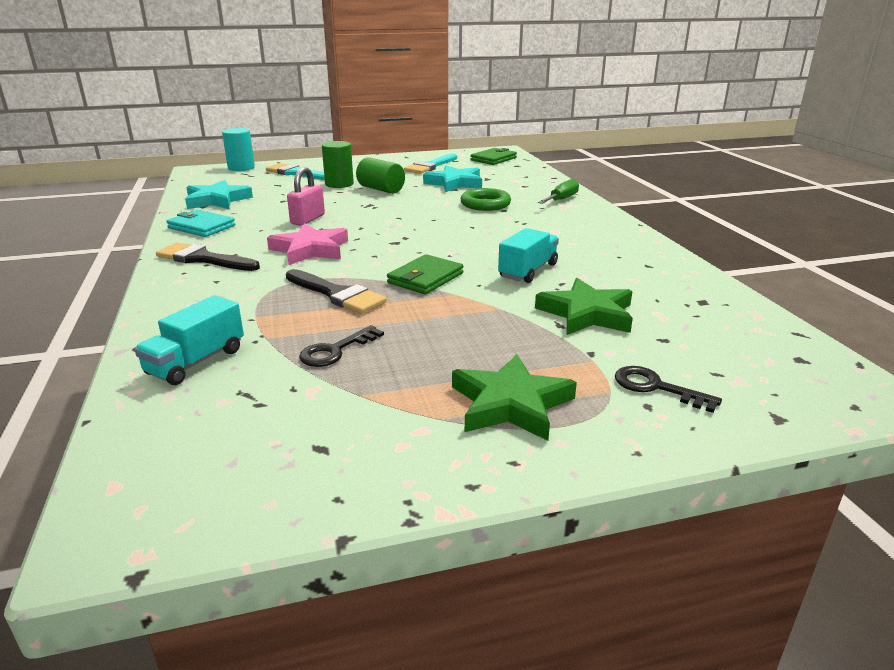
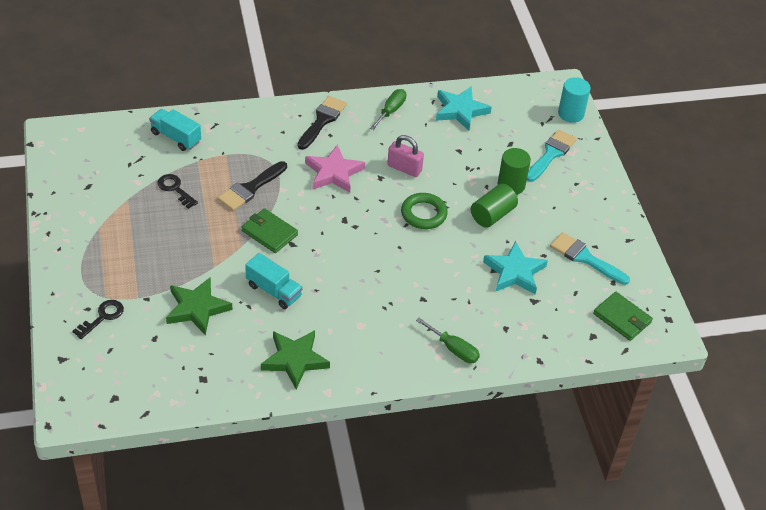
camera: 90 degrees right, 20 degrees up
(201, 227) = (391, 111): turquoise wallet -> green screwdriver
(485, 204) = (441, 287): green ring -> green ring (423, 214)
(510, 404) = (104, 254): green star -> green star (295, 360)

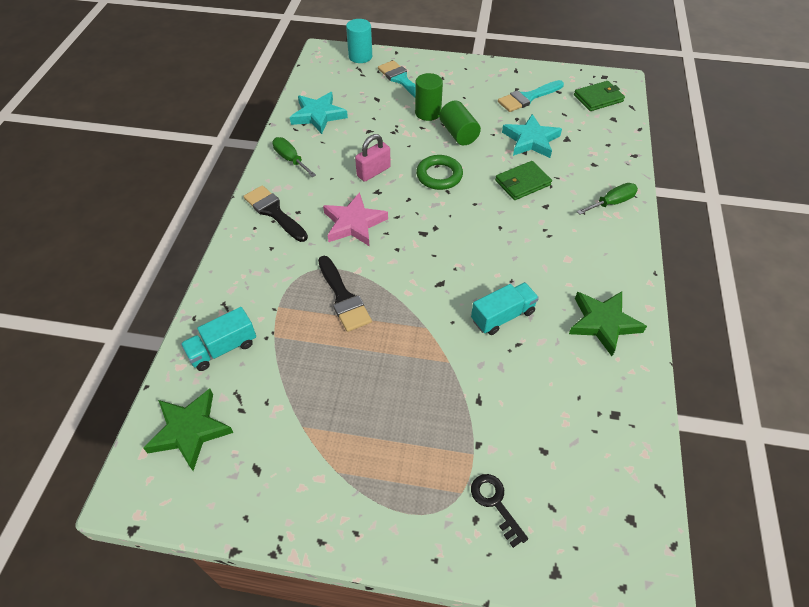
camera: 65 degrees left, 5 degrees up
(175, 189) = (310, 370): black key -> none
(197, 308) = (508, 394): green star -> green star (190, 430)
(269, 233) = (417, 298): green wallet -> green wallet (522, 183)

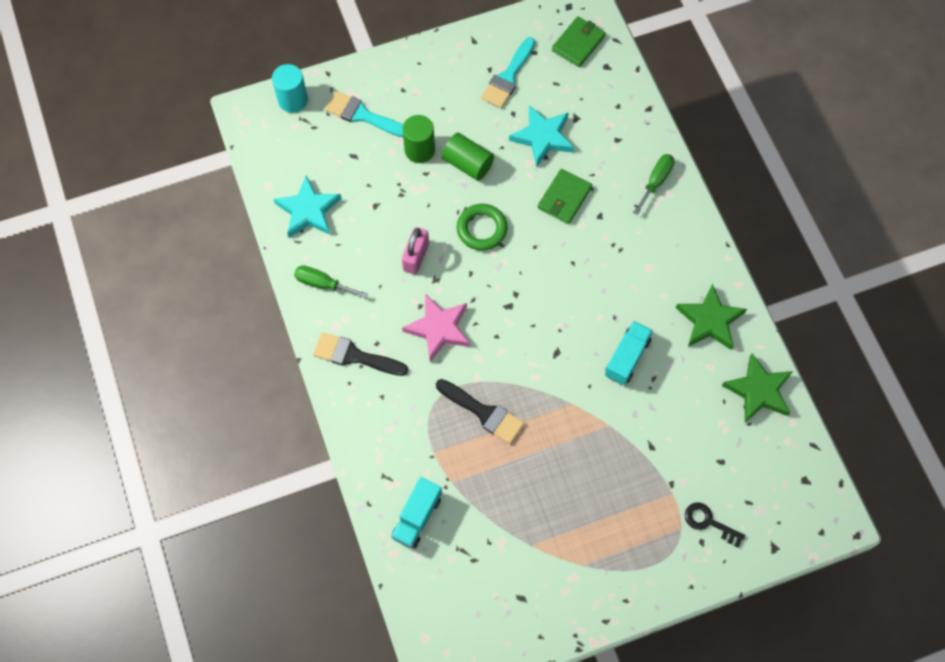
camera: 30 degrees left, 15 degrees up
(190, 430) = (446, 599): green star -> green star (758, 391)

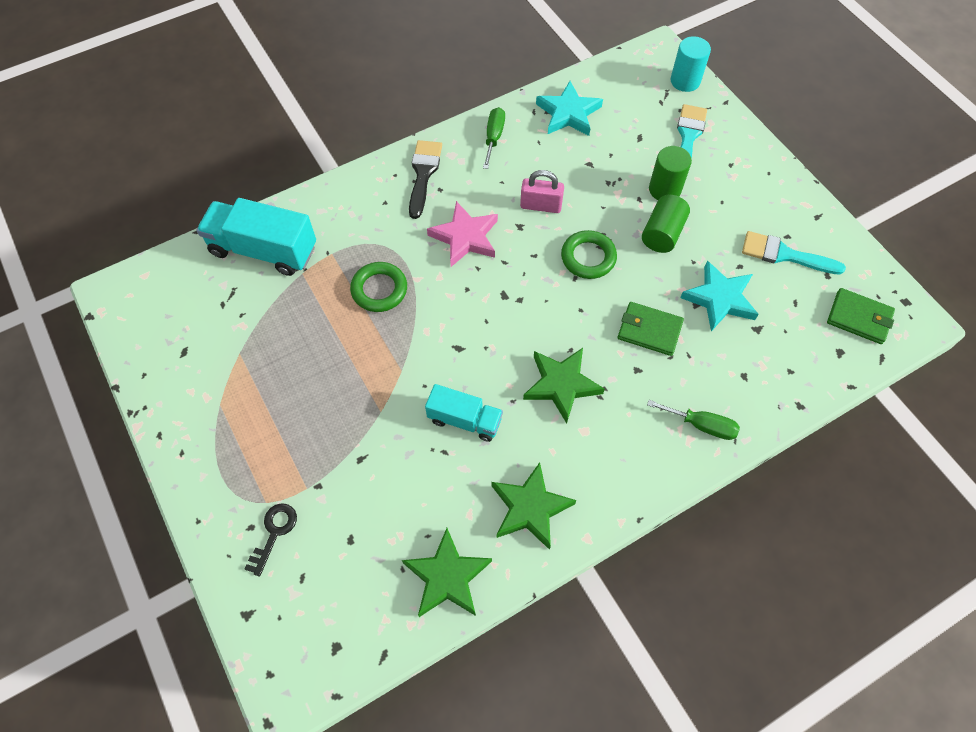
camera: 80 degrees right, 5 degrees down
(417, 517) = (263, 250): turquoise truck -> turquoise truck, size x1.65
(483, 412) = (379, 289): black brush -> green ring
(605, 276) = (561, 385): none -> green star

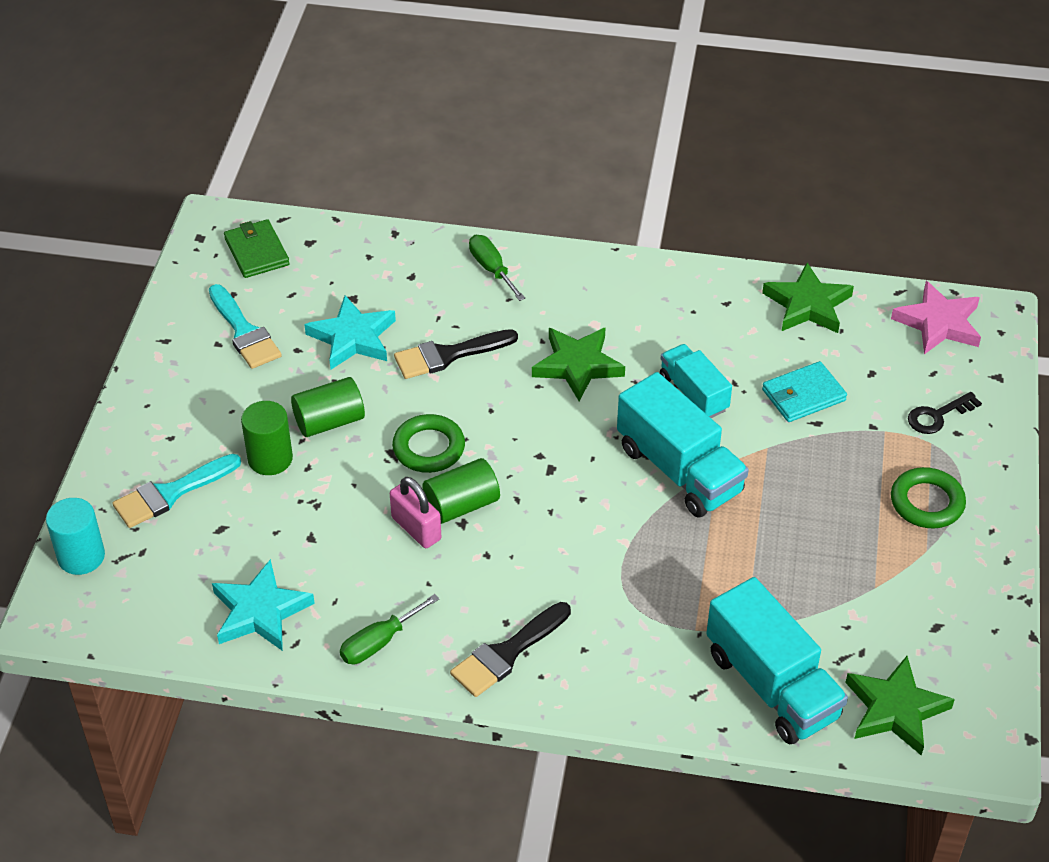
camera: 140 degrees left, 15 degrees down
(379, 289) = (674, 556): green ring -> green ring (927, 502)
(387, 477) = (803, 395): none -> turquoise wallet
(424, 351) = (679, 470): none -> turquoise truck
(465, 237) = (532, 549): pink star -> pink star (939, 323)
(530, 508) = (697, 304): green star -> green star (895, 709)
(531, 236) = (461, 505): none -> green cylinder
(649, 330) = (448, 355): green wallet -> black brush

